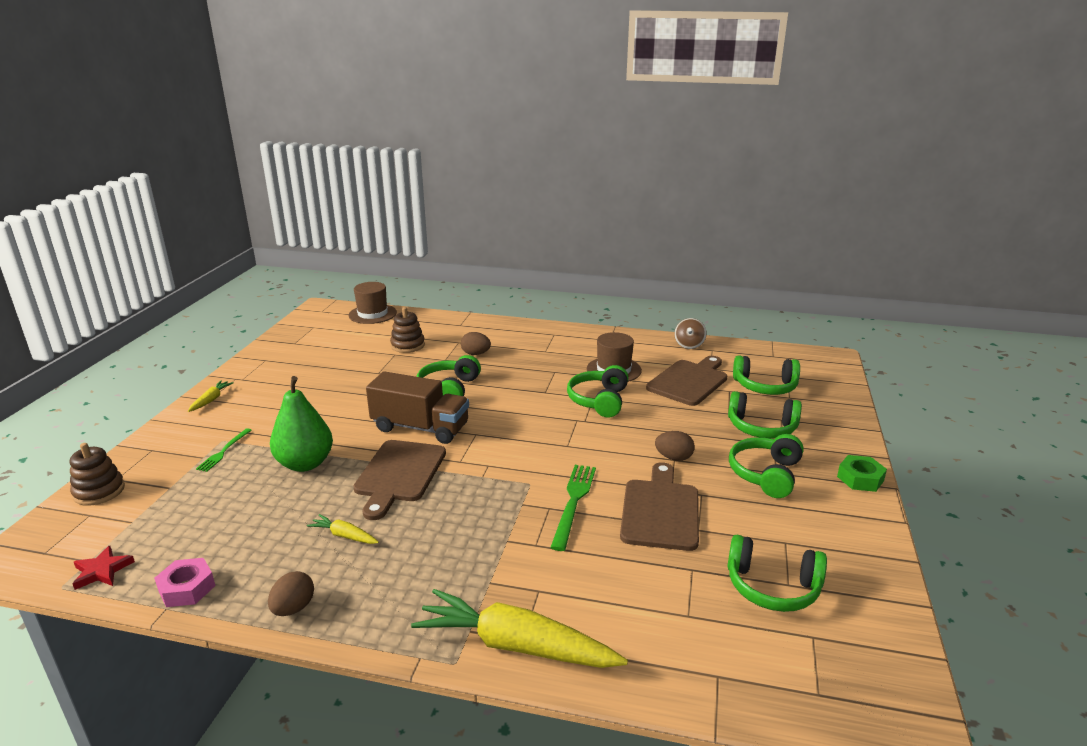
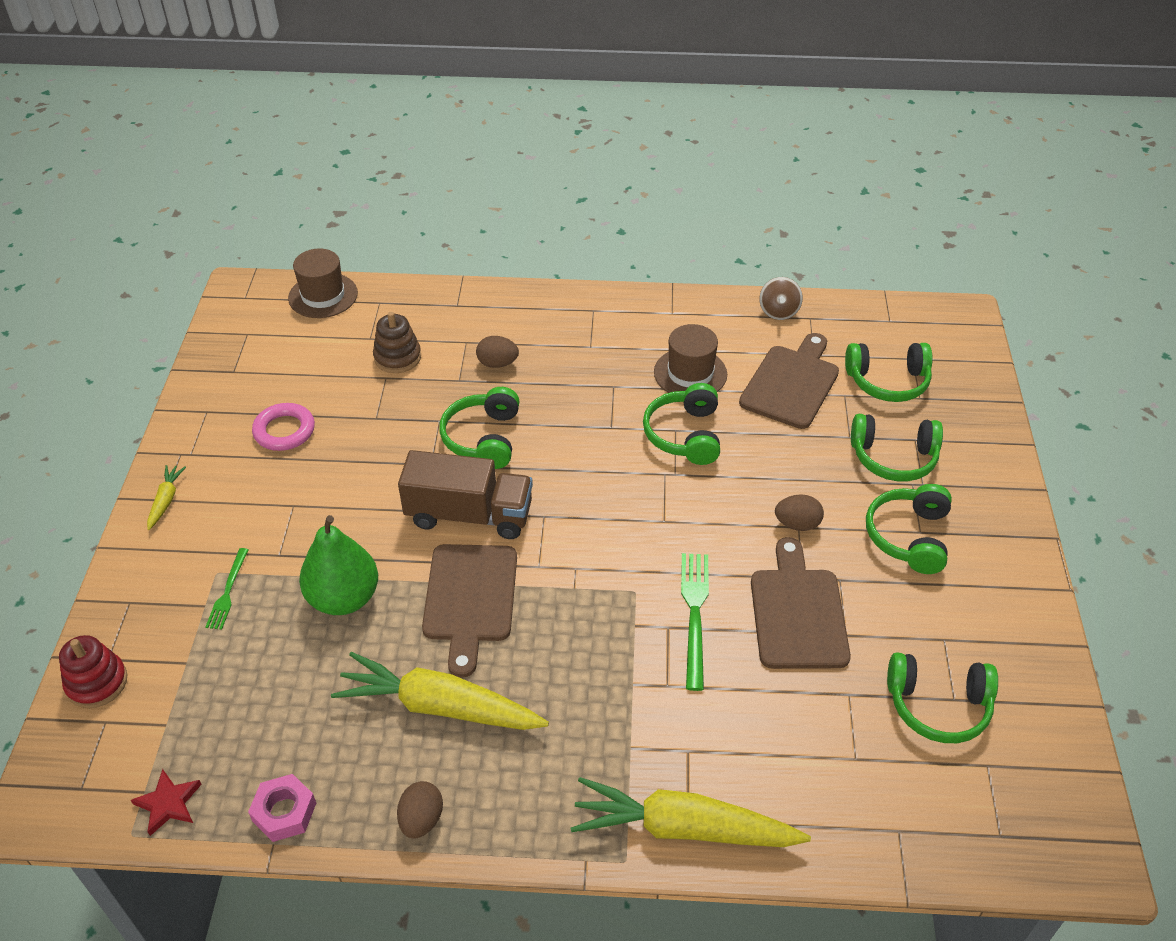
camera: 10 degrees left, 20 degrees up
(99, 491) = (97, 683): brown stacking toy -> red stacking toy
(312, 373) = (284, 431): none -> pink ring
(344, 536) = (439, 706): yellow carrot -> yellow carrot, size x2.25
(860, 478) = (1016, 528): green nut -> none

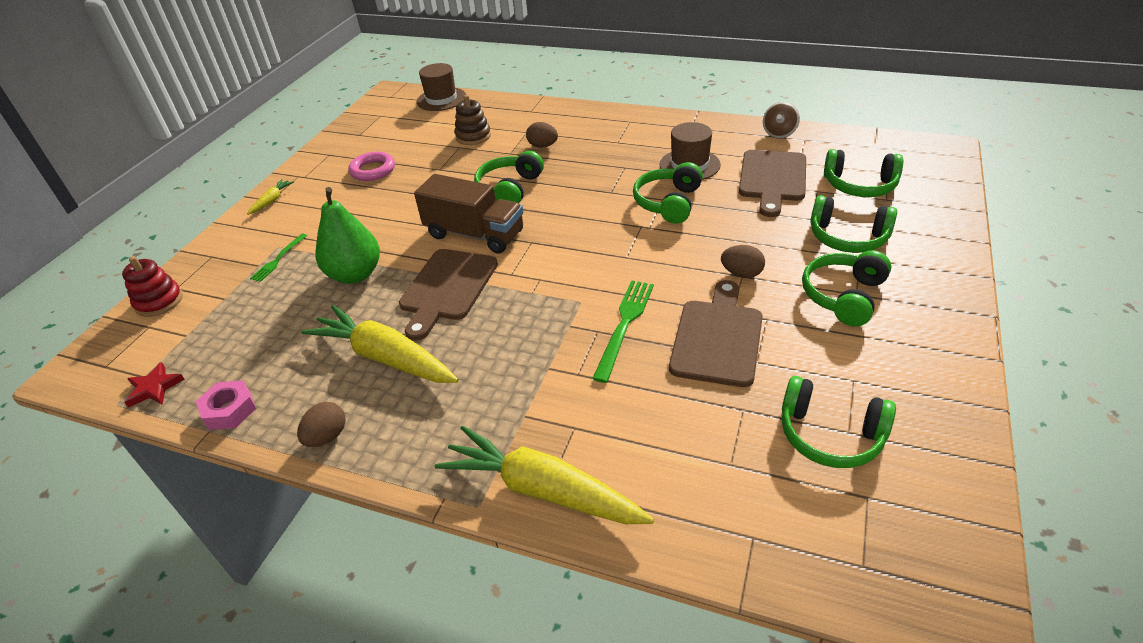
camera: 20 degrees right, 5 degrees down
(791, 383) = (772, 179): brown cutting board -> brown cutting board turned 150 degrees clockwise

